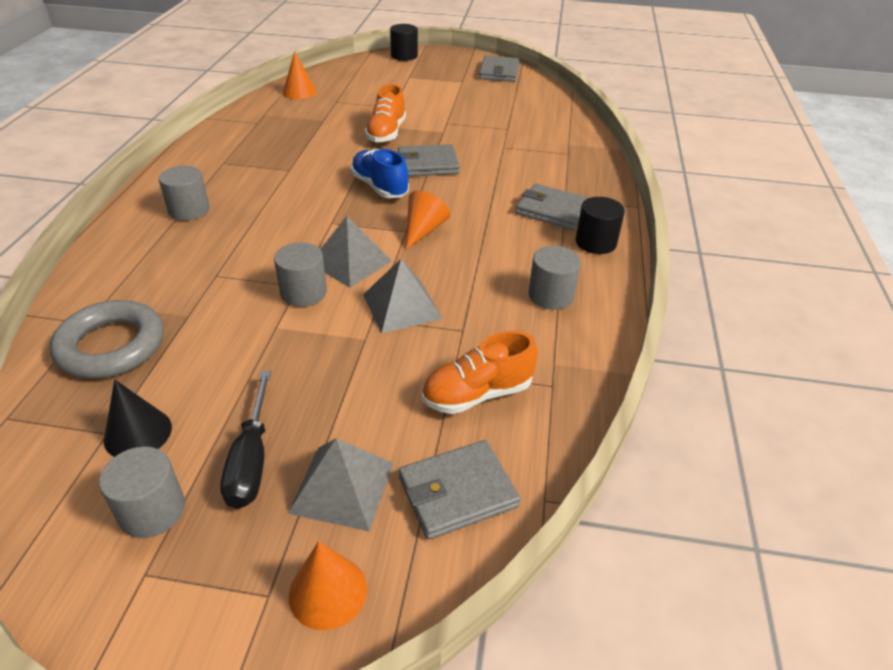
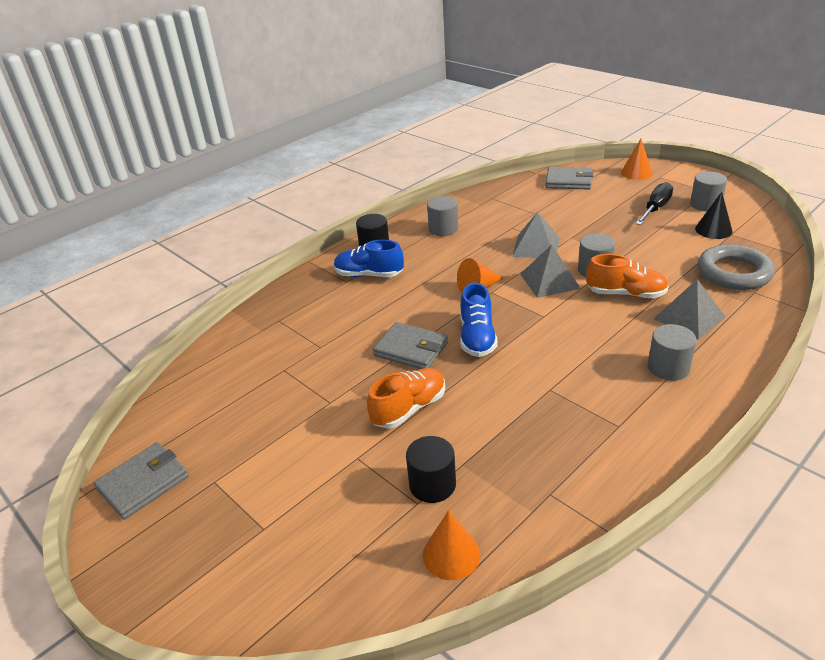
camera: 140 degrees left, 5 degrees down
(342, 487) = (617, 192): grey pyramid -> grey pyramid (689, 318)
(404, 56) = (199, 608): black cylinder -> black cylinder (432, 485)
(477, 394) = (531, 203): orange shoe -> orange shoe (626, 294)
(553, 210) = (369, 275): grey wallet -> blue shoe

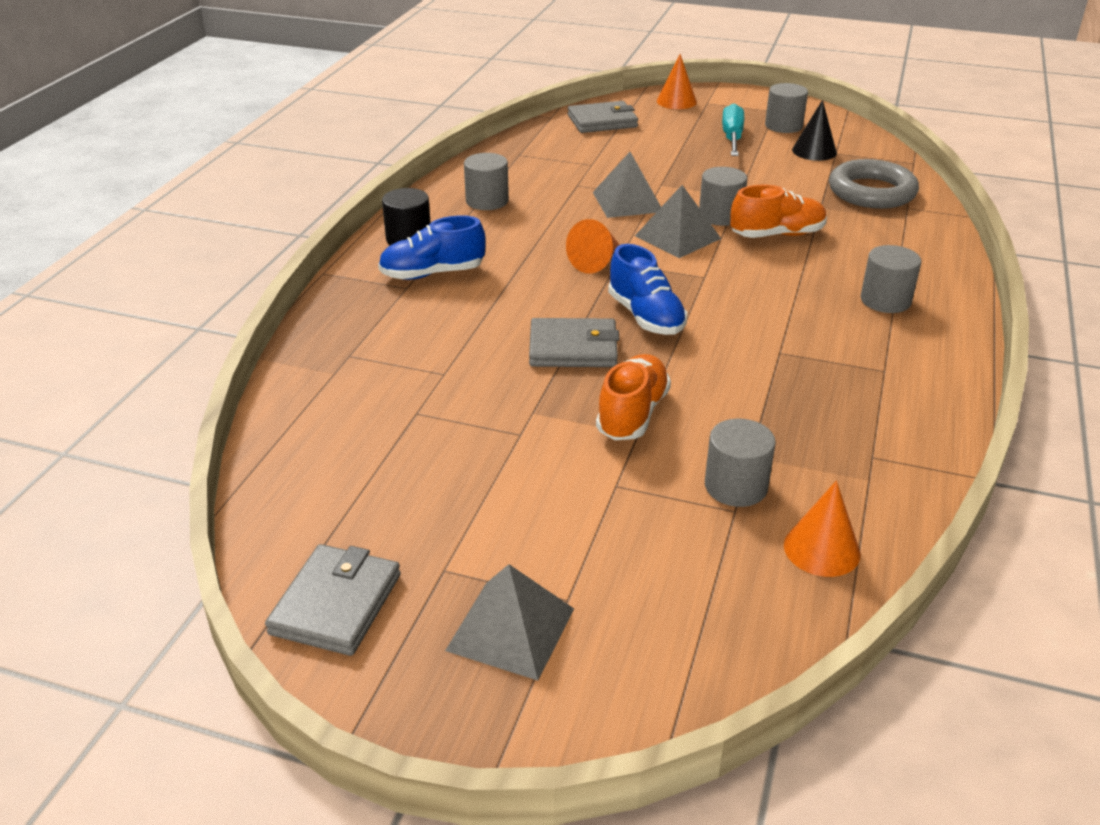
camera: 30 degrees left, 0 degrees up
(432, 485) = (736, 486): black cylinder -> grey cylinder
(655, 208) = (732, 138): black screwdriver -> turquoise screwdriver
(689, 318) = (864, 246): grey pyramid -> grey pyramid (511, 629)

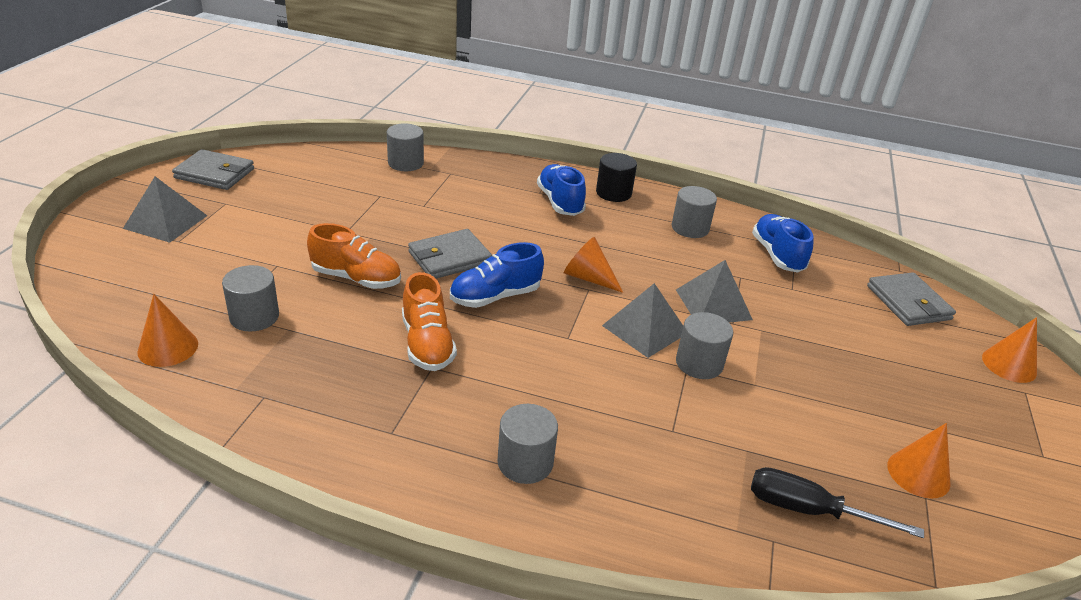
camera: 85 degrees right, 0 degrees up
(534, 164) = (777, 255): none -> blue shoe
(573, 348) = (450, 258): grey wallet -> grey wallet turned 60 degrees clockwise
(732, 138) = (919, 400): turquoise screwdriver -> none
(777, 235) = (665, 400): orange shoe -> orange shoe (427, 344)
(783, 126) = (991, 456): grey cylinder -> grey cylinder (405, 163)
(814, 151) = (918, 474): black cone -> orange cone
(871, 192) = (808, 510): grey ring -> black screwdriver

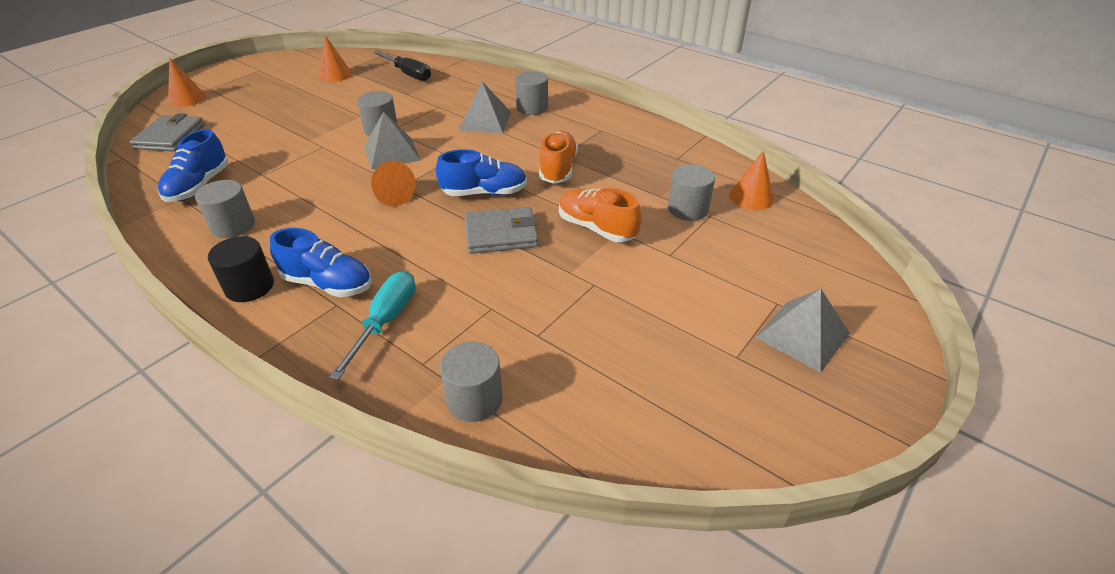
camera: 155 degrees left, 5 degrees up
(215, 173) = (765, 427): grey wallet -> none
(494, 188) = (385, 321): none -> turquoise screwdriver
(560, 202) = (328, 284): blue shoe -> blue shoe turned 75 degrees counterclockwise
(713, 304) = (318, 159): grey pyramid -> grey pyramid (485, 121)

